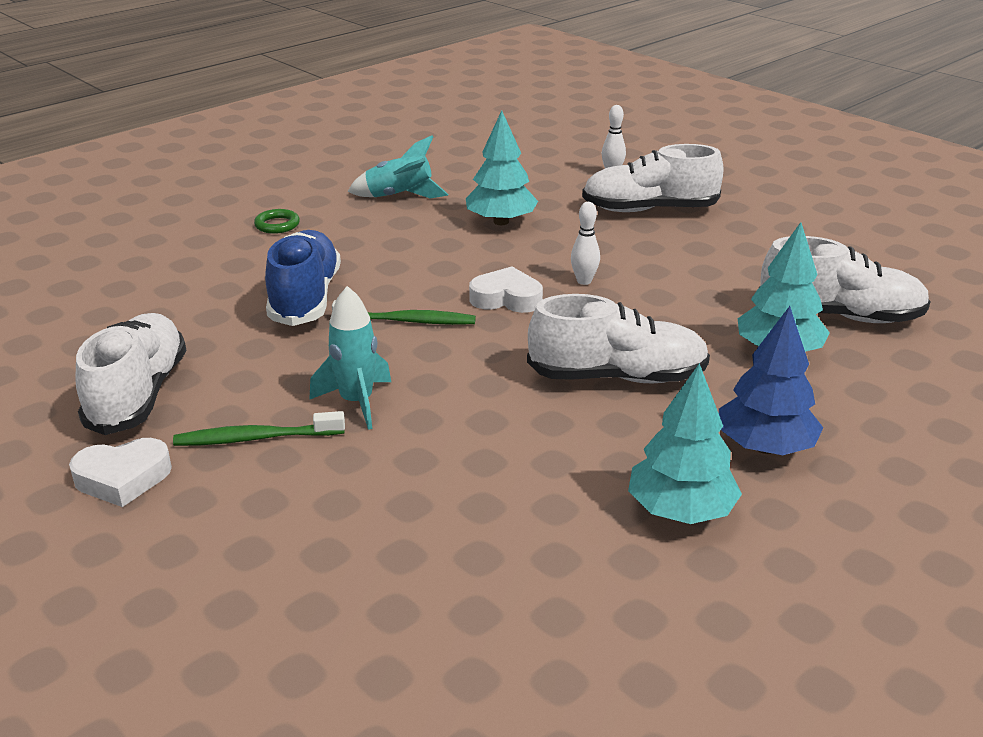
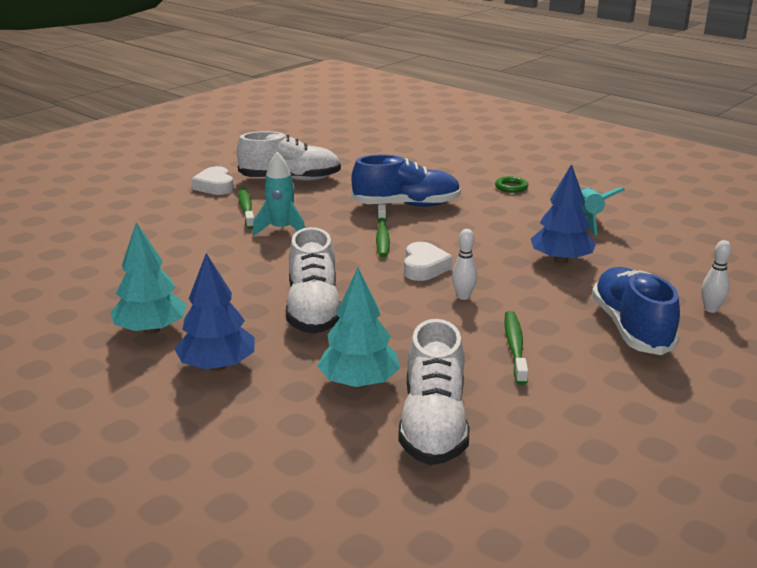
camera: 85 degrees right, 5 degrees down
(501, 222) = (561, 260): turquoise tree -> blue tree
(649, 210) = (631, 328): white shoe -> blue shoe
(692, 265) = (515, 347): none -> green toothbrush

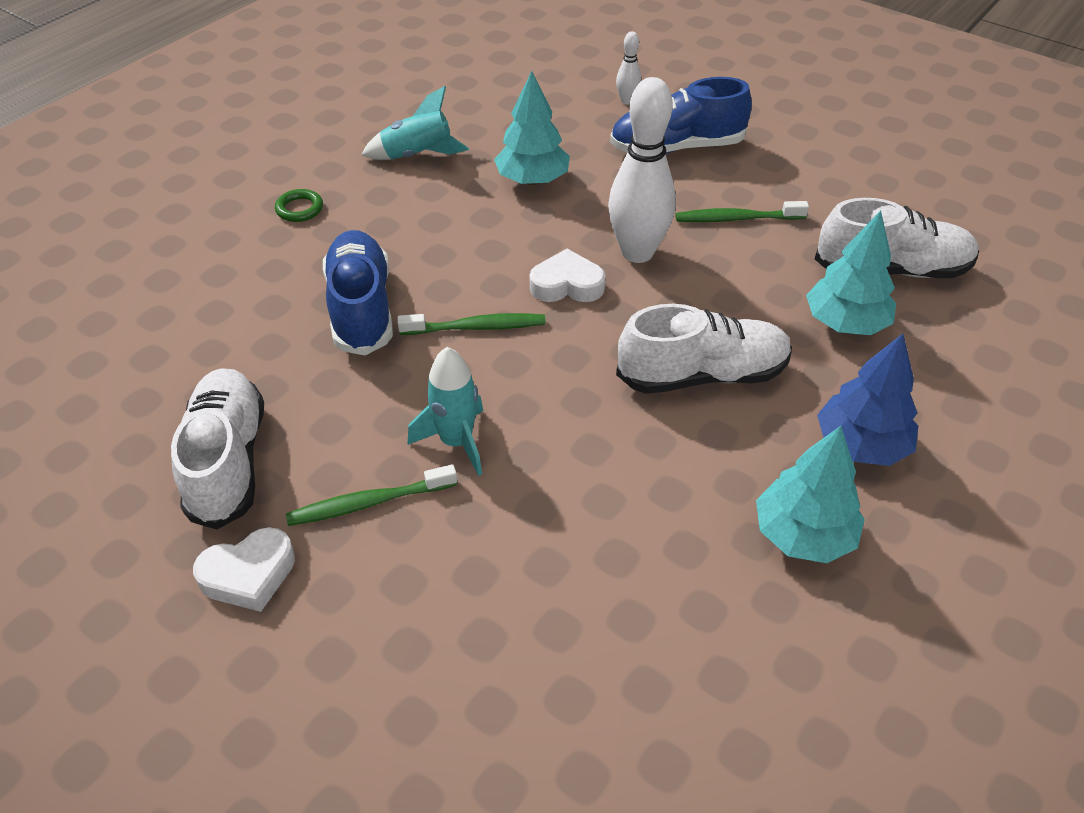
camera: 95 degrees left, 20 degrees up
(463, 296) = (637, 252): white bowling pin -> white bowling pin, size x2.19
(561, 260) = (532, 180): blue tree -> turquoise tree

